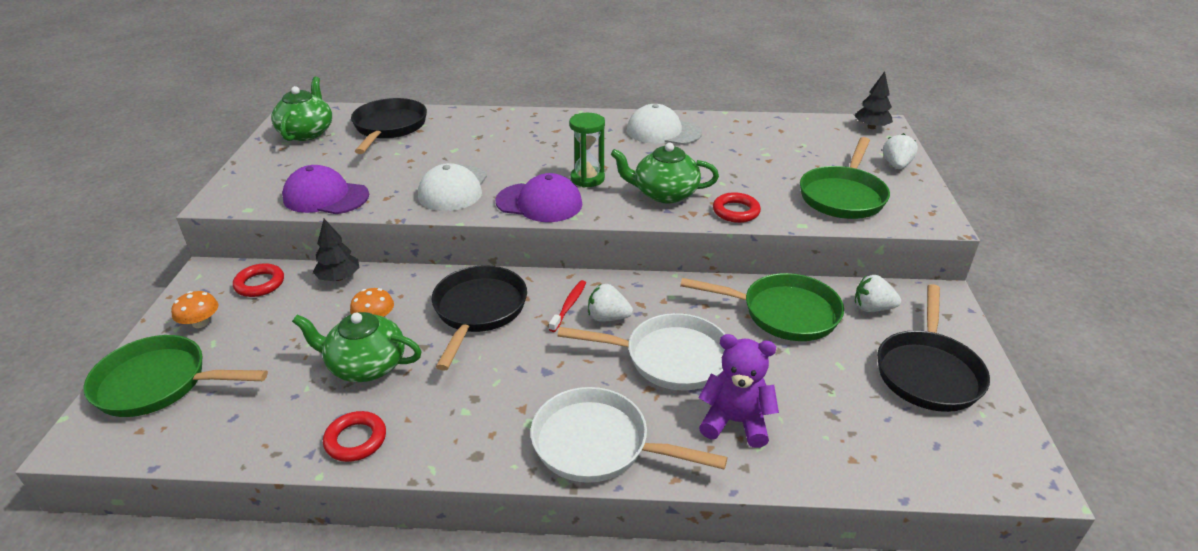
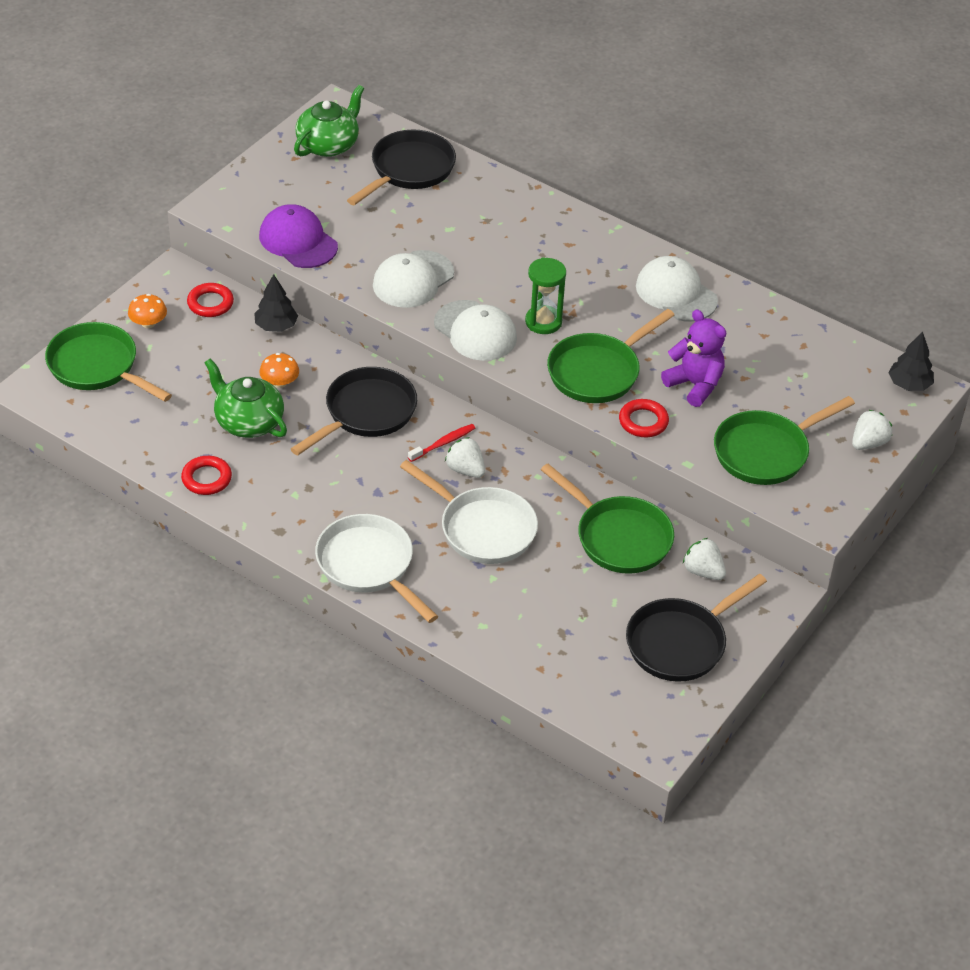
camera: 30 degrees right, 10 degrees up
(539, 203) = (475, 331): purple cap -> white cap
(664, 194) = (598, 372): green teapot -> green pan
(735, 422) = (483, 600): purple teddy bear -> purple teddy bear (694, 385)

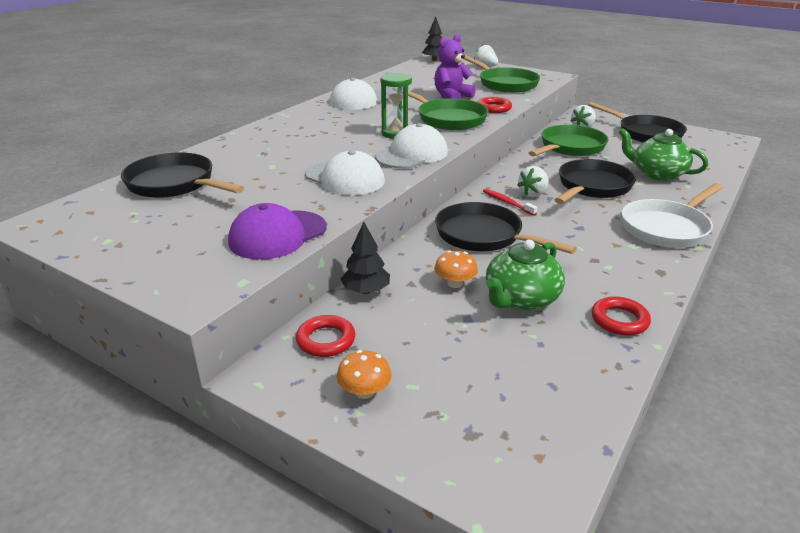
camera: 90 degrees left, 15 degrees down
(97, 367) = (461, 434): green pan -> none
(328, 144) = (105, 225): green teapot -> green teapot (657, 174)
(483, 528) = (592, 187): white pan -> black pan

